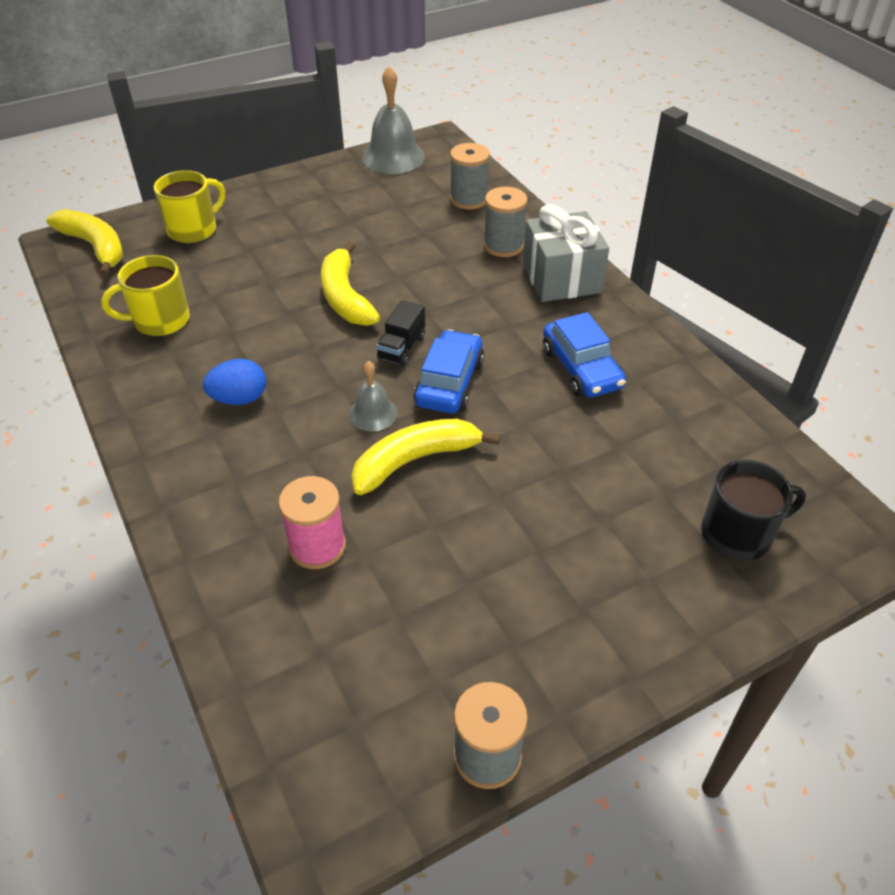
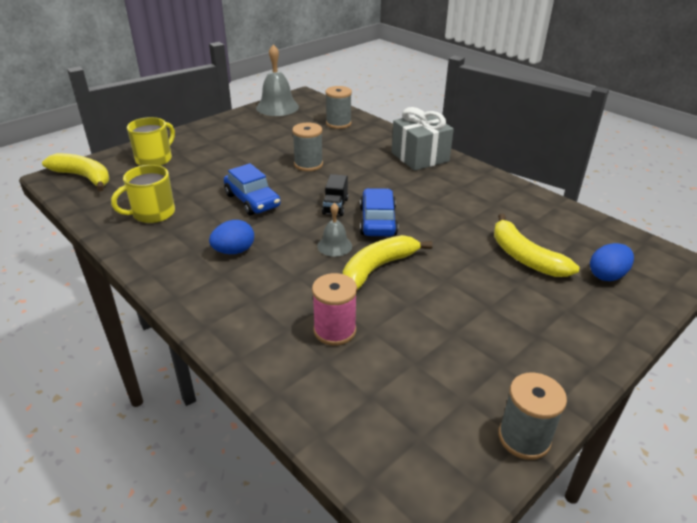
camera: 15 degrees left, 10 degrees down
(345, 297) = (282, 184): yellow banana -> yellow banana (524, 257)
(503, 245) = (373, 144): grey spool -> grey spool (308, 164)
(581, 368) = (459, 202): blue car -> blue car (252, 200)
(738, 534) = (607, 275): black mug -> blue egg

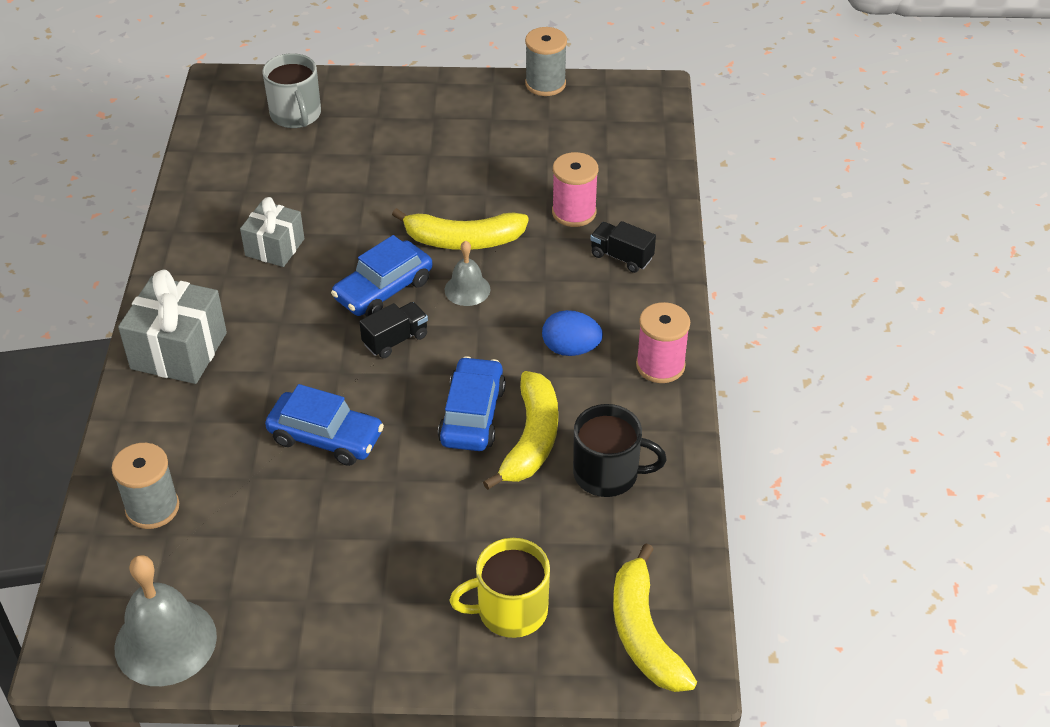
camera: 135 degrees left, 10 degrees up
(152, 213) = (607, 474): yellow mug -> black mug
(167, 272) = (660, 365): none -> pink spool
(262, 320) = (621, 257): none -> black truck
(308, 164) = (326, 437): grey spool -> blue car
(463, 208) = (275, 247): none -> grey gift
(524, 257) = (324, 168): yellow banana -> yellow banana (531, 439)
(607, 275) = (296, 115): blue egg -> grey mug

